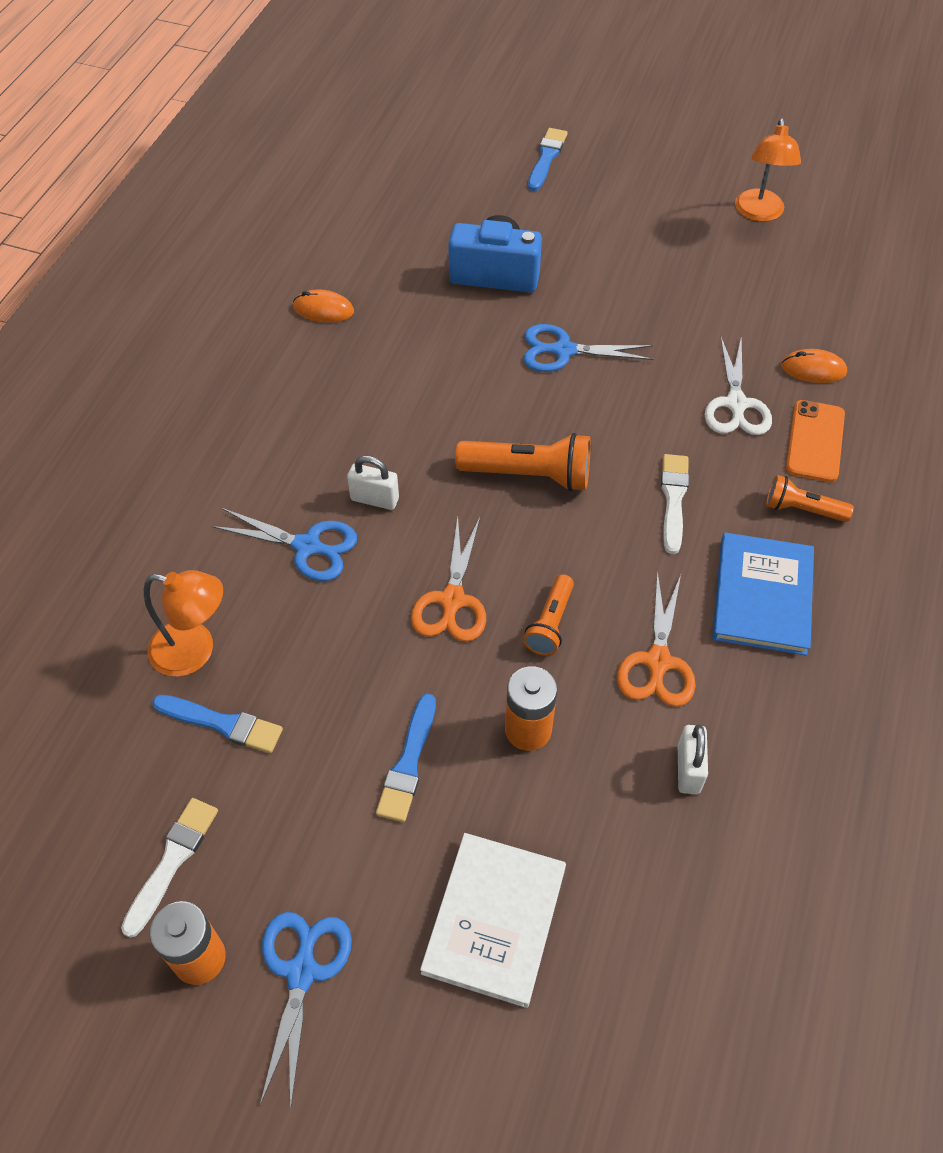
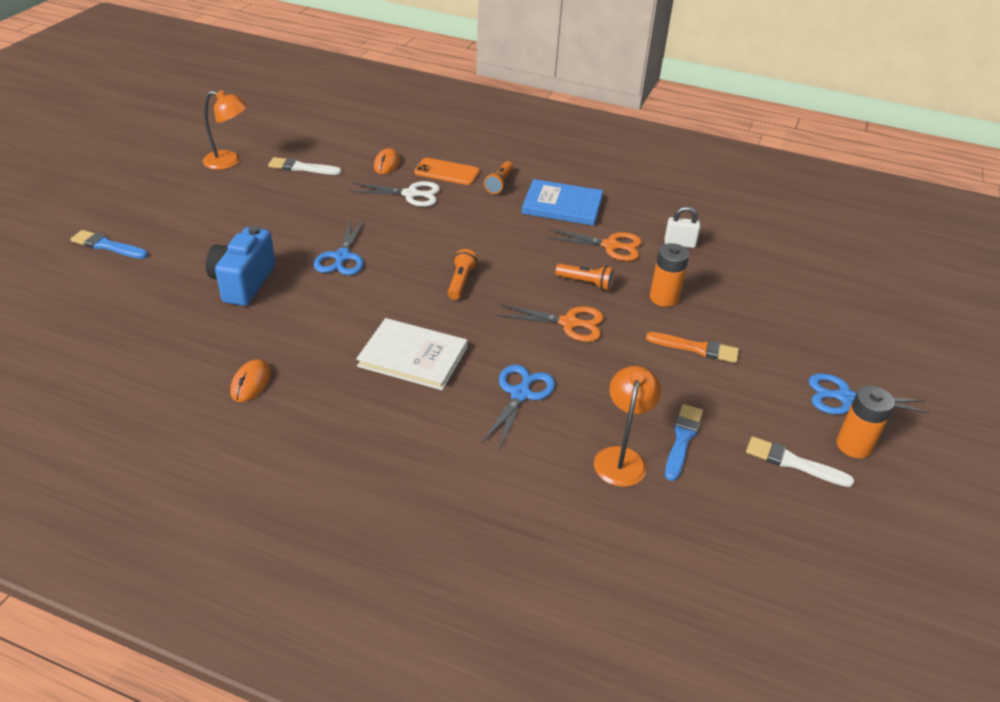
camera: 90 degrees left, 15 degrees down
(374, 499) = (476, 357): white padlock -> none
(408, 763) = (696, 348): blue brush -> orange brush
(495, 920) = (787, 319): white book -> white book (413, 356)
(529, 475) = (461, 282): orange flashlight -> orange flashlight, size x0.61
(673, 499) = (488, 226): white brush -> white brush (301, 168)

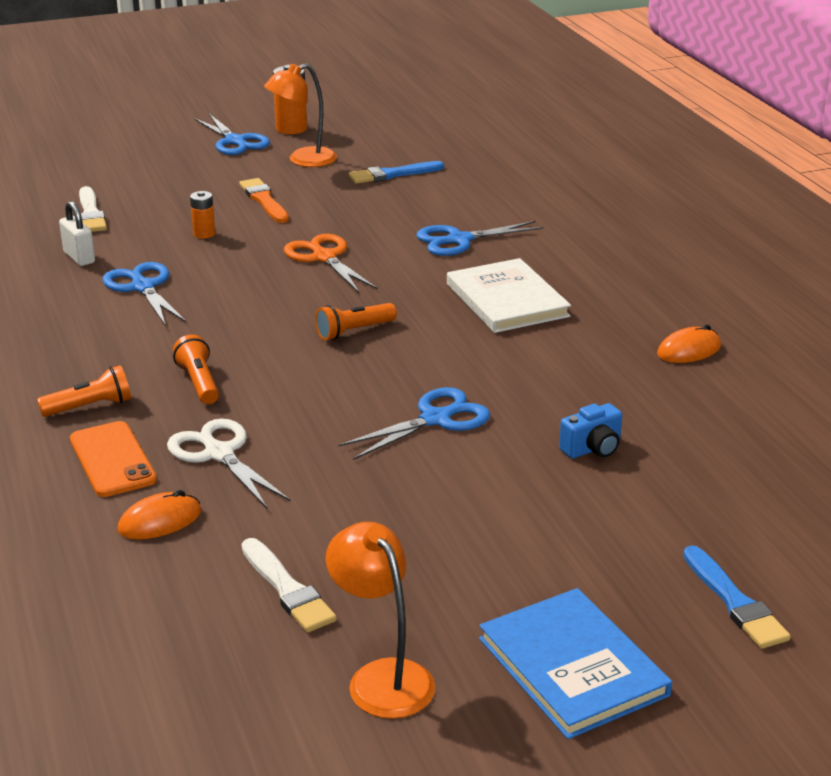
camera: 130 degrees left, 10 degrees down
(243, 283) = (592, 449): blue camera -> blue camera, size x0.53
(562, 205) = (87, 345): blue book -> blue book (573, 666)
(586, 283) = (241, 274): orange flashlight -> orange flashlight (199, 382)
(610, 246) = (143, 287): orange scissors -> blue scissors
(621, 457) = (453, 186): orange lamp -> orange lamp (303, 160)
(664, 298) = (204, 234): orange battery -> orange battery, size x0.60
(793, 462) = (347, 140): white brush -> white brush (91, 213)

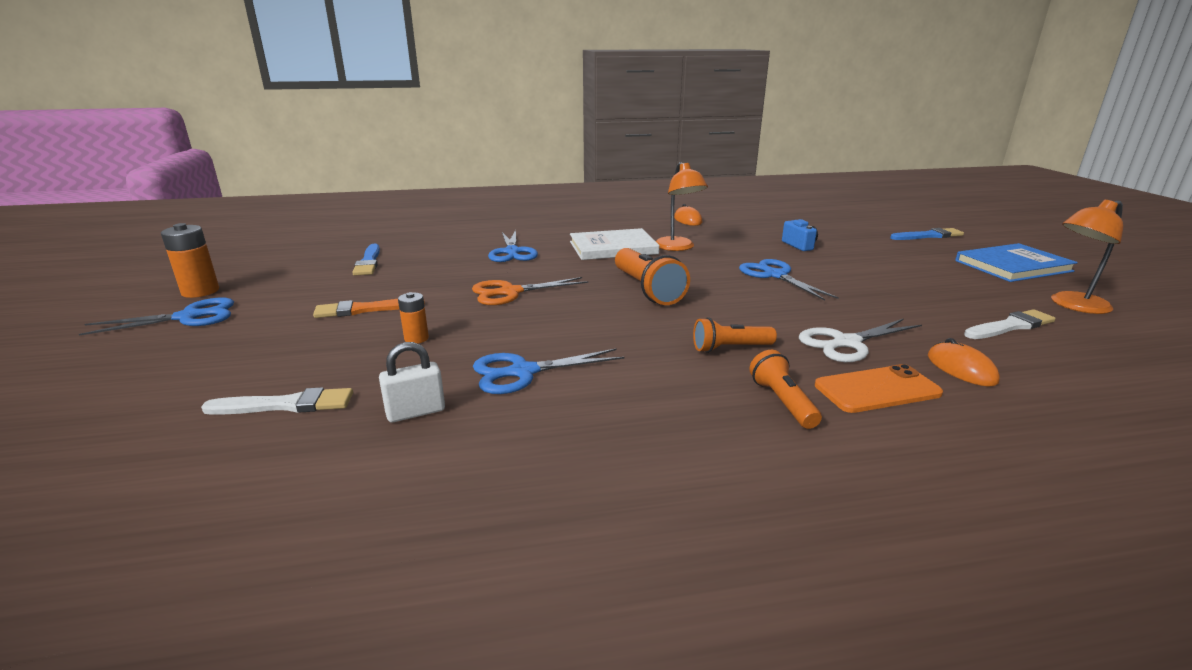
camera: 80 degrees left, 5 degrees down
(303, 160) = (289, 290): orange lamp -> orange lamp (678, 247)
(353, 331) = (647, 290): orange flashlight -> orange flashlight, size x1.65

